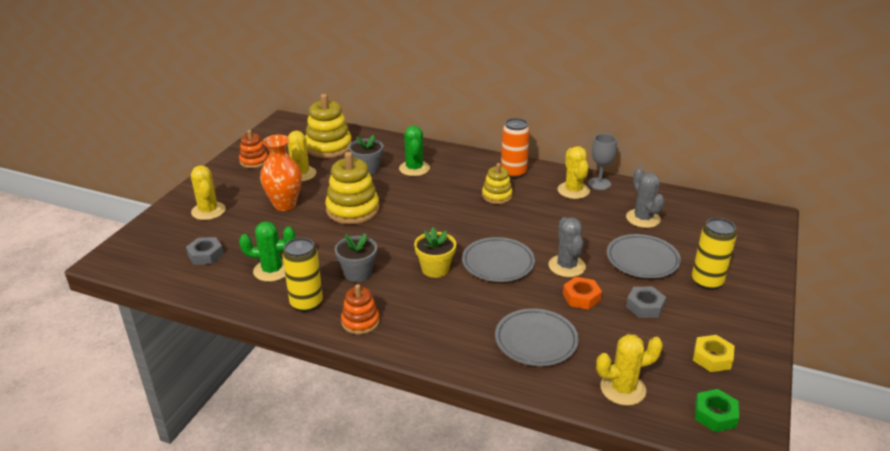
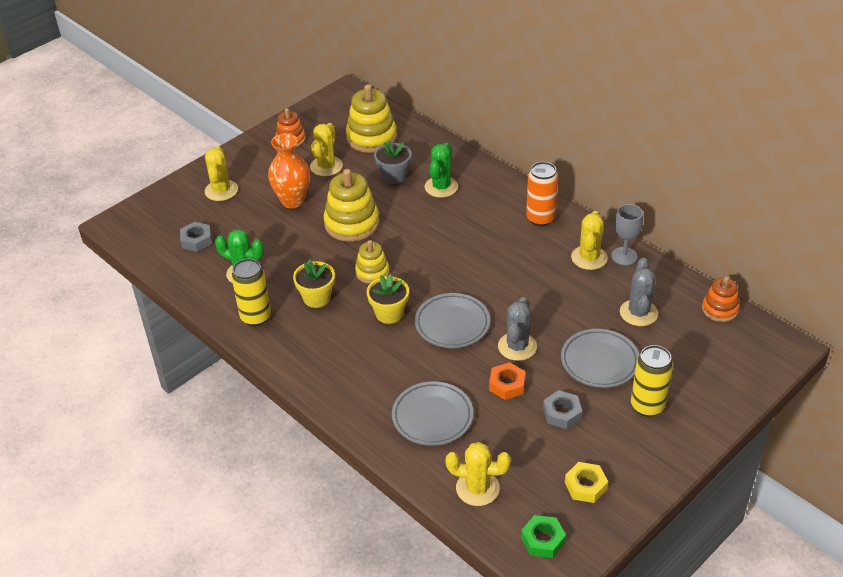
camera: 25 degrees right, 10 degrees up
(358, 273) = (316, 298): grey flower pot -> yellow flower pot
(360, 322) = (291, 350): orange stacking toy -> orange stacking toy (719, 309)
(497, 196) = (503, 243): yellow stacking toy -> yellow stacking toy (372, 272)

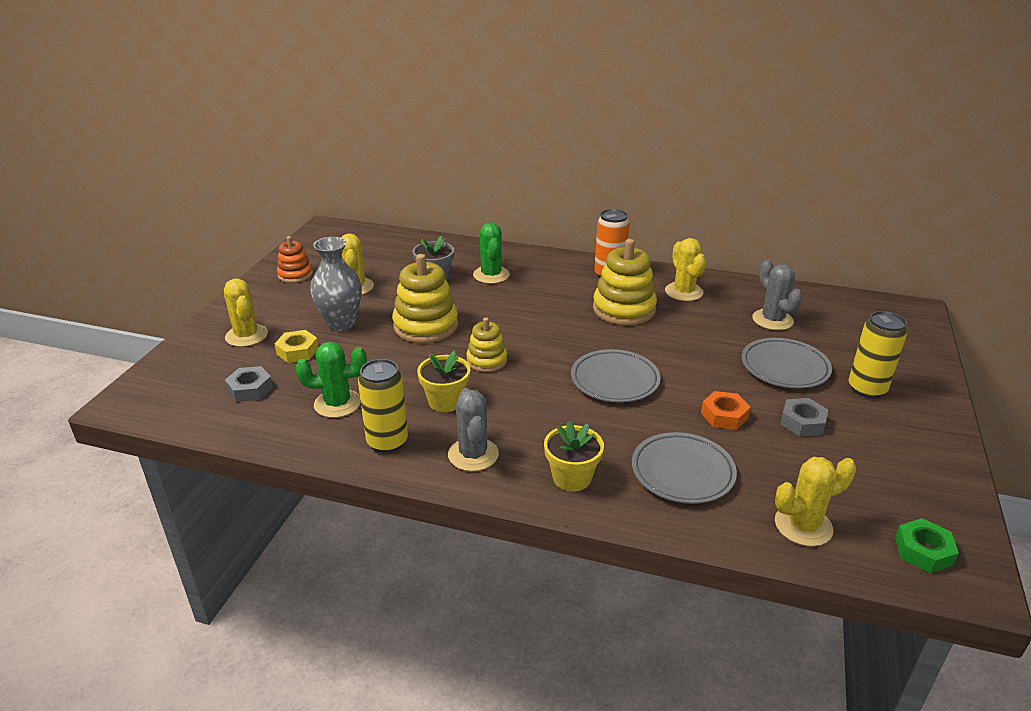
camera: 30 degrees left, 10 degrees down
(292, 201) = (341, 324): orange vase -> grey vase
(371, 137) = (384, 255): yellow stacking toy -> yellow stacking toy (624, 309)
(389, 313) = (540, 391): yellow flower pot -> yellow flower pot (572, 478)
(517, 346) = (697, 379): grey cactus -> grey cactus (473, 454)
(585, 486) = (899, 480): yellow nut -> yellow nut (297, 351)
(624, 256) = (712, 283): grey goblet -> none
(719, 309) = (832, 298): orange stacking toy -> none

